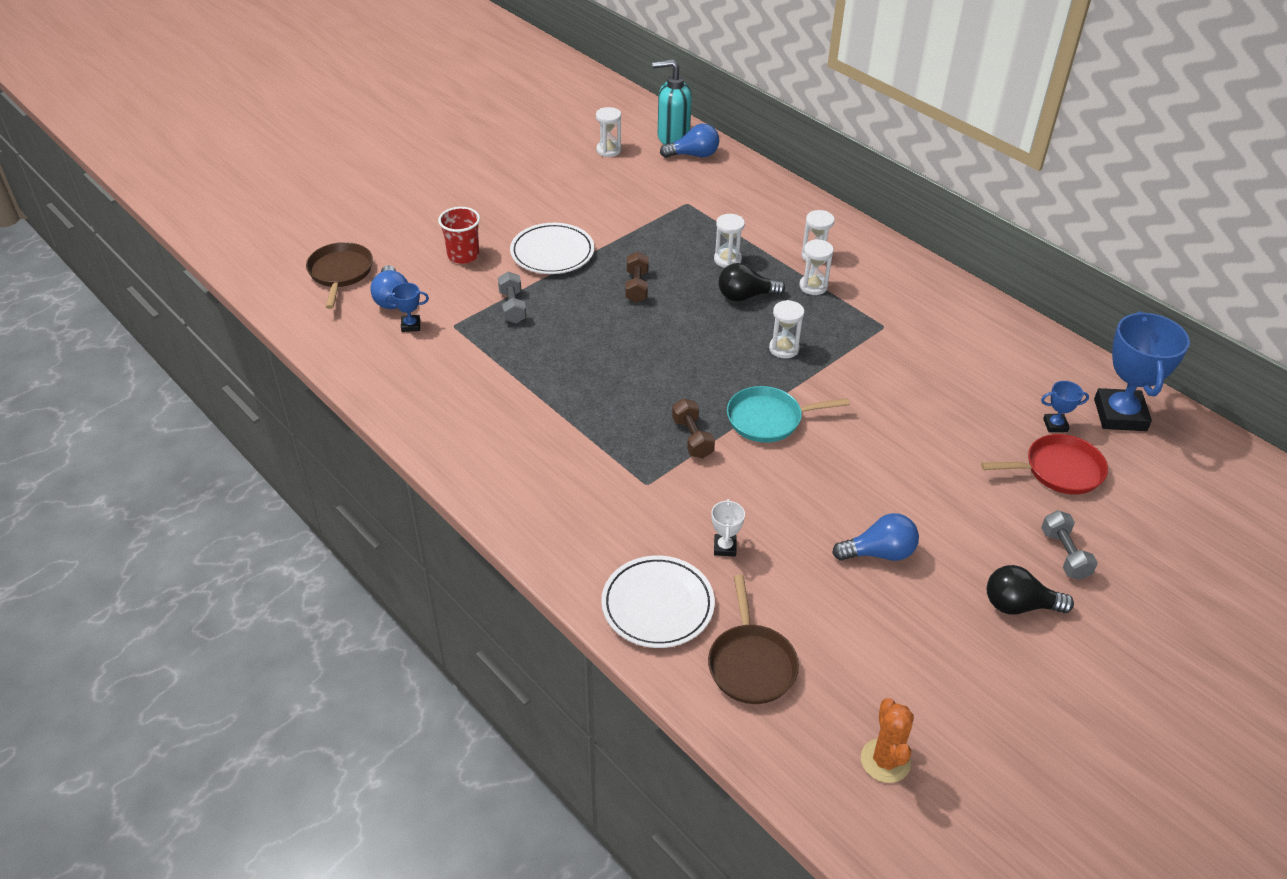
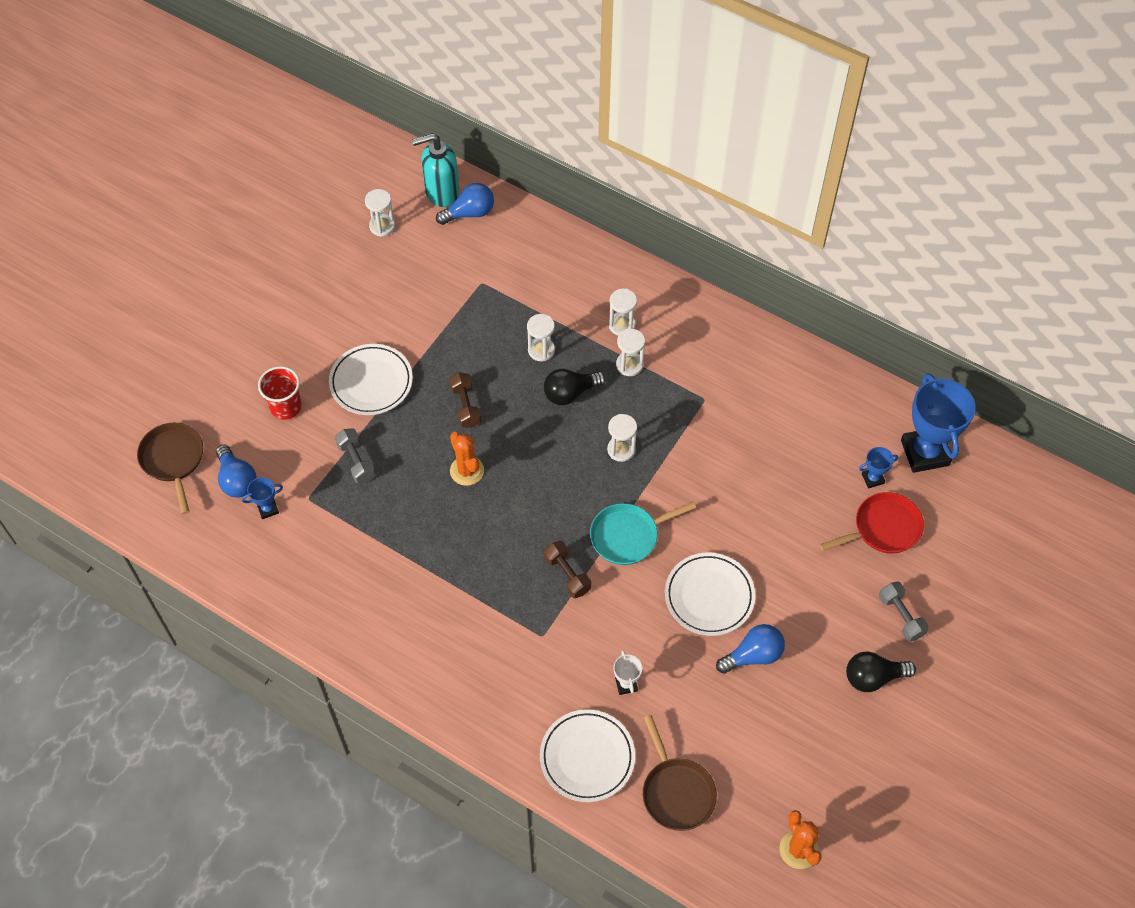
camera: 15 degrees left, 15 degrees up
(619, 335) = (467, 471): none -> orange cactus
(843, 489) = (709, 596): none -> white plate

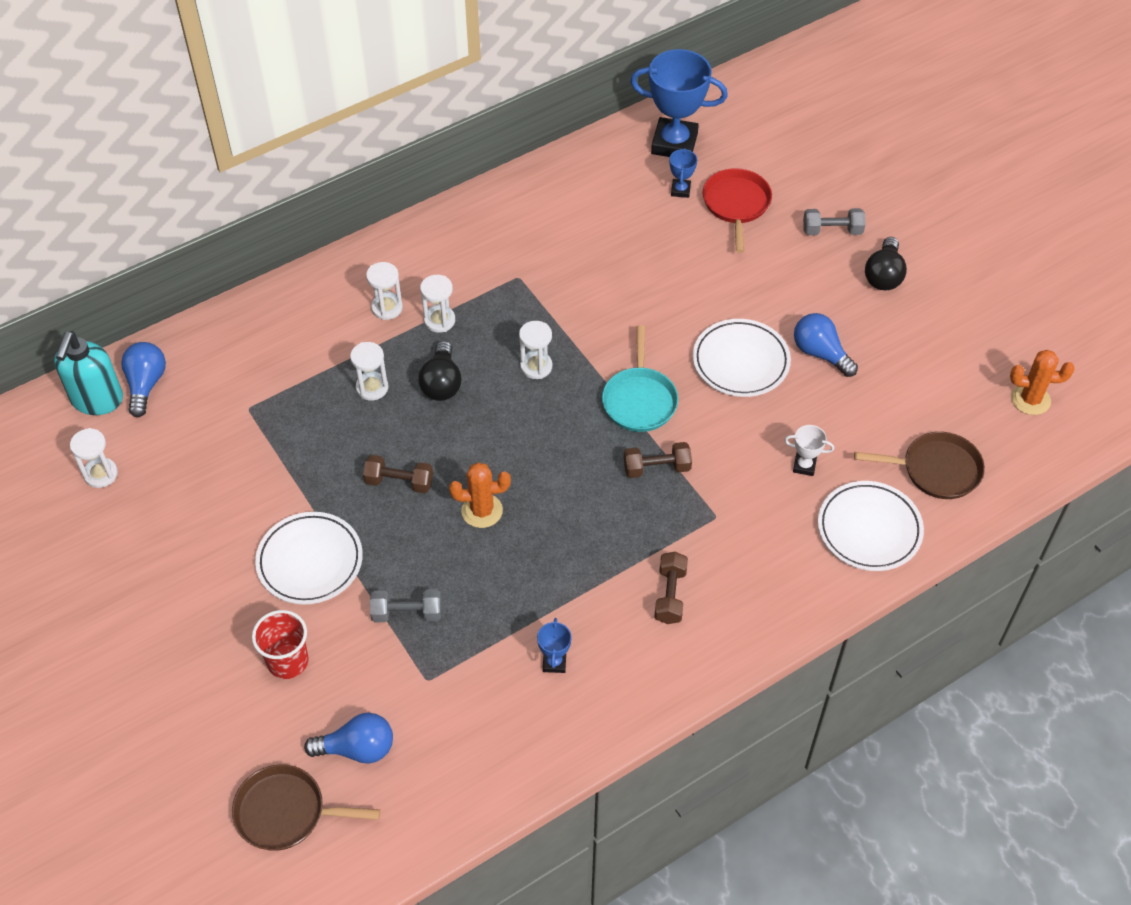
camera: 65 degrees left, 5 degrees down
(268, 509) = (417, 728): blue trophy -> blue trophy (554, 662)
(453, 630) = (670, 595): none -> brown dumbbell
(753, 655) = (820, 353): blue light bulb -> blue light bulb turned 45 degrees counterclockwise

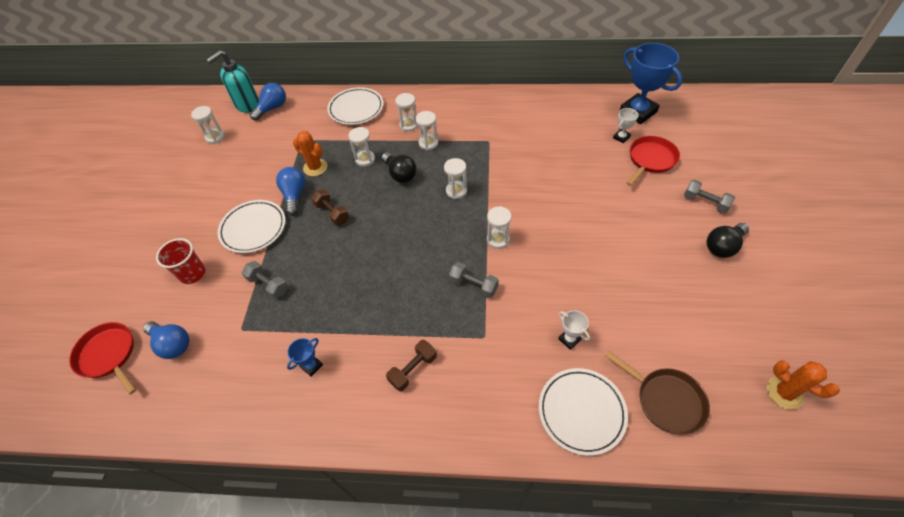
camera: 40 degrees right, 0 degrees up
(286, 812) = (109, 355): brown pan -> red pan
(442, 383) = (400, 174): black light bulb -> black light bulb turned 75 degrees counterclockwise
(482, 511) = (357, 252): orange cactus -> orange cactus (315, 167)
(639, 400) = (498, 239): turquoise pan -> white hourglass
(656, 468) = (473, 285): brown dumbbell -> grey dumbbell
(680, 190) = (621, 137): blue trophy -> white trophy
(740, 361) = (580, 250): white plate -> white plate (356, 109)
(820, 353) = (638, 273): blue light bulb -> blue light bulb (294, 195)

